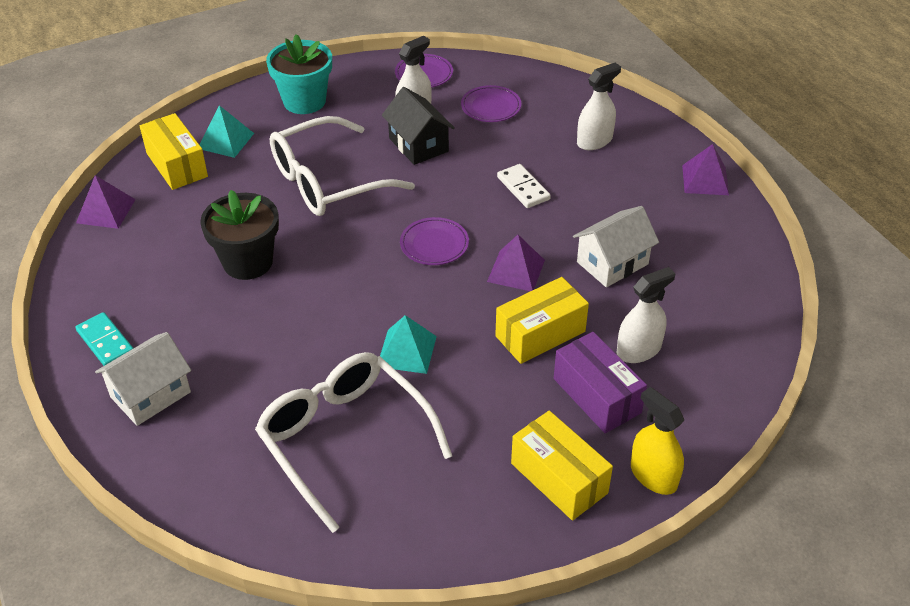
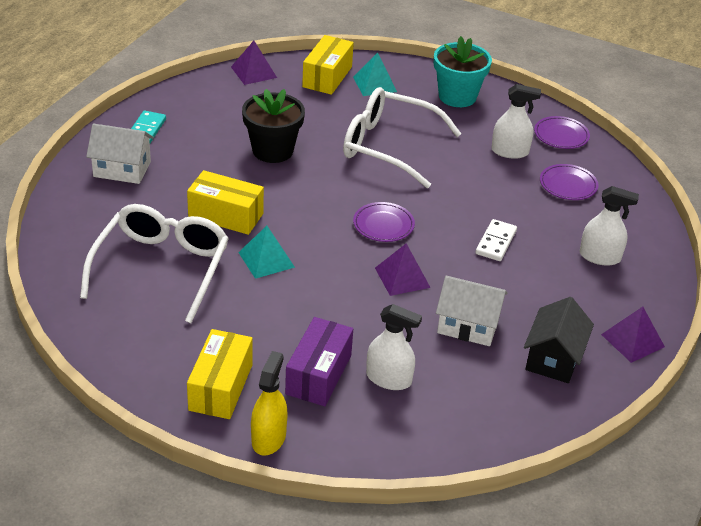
camera: 50 degrees right, 5 degrees down
(418, 145) = (478, 169): black house -> black house (553, 358)
(540, 334) = (350, 318): yellow box -> yellow box (226, 215)

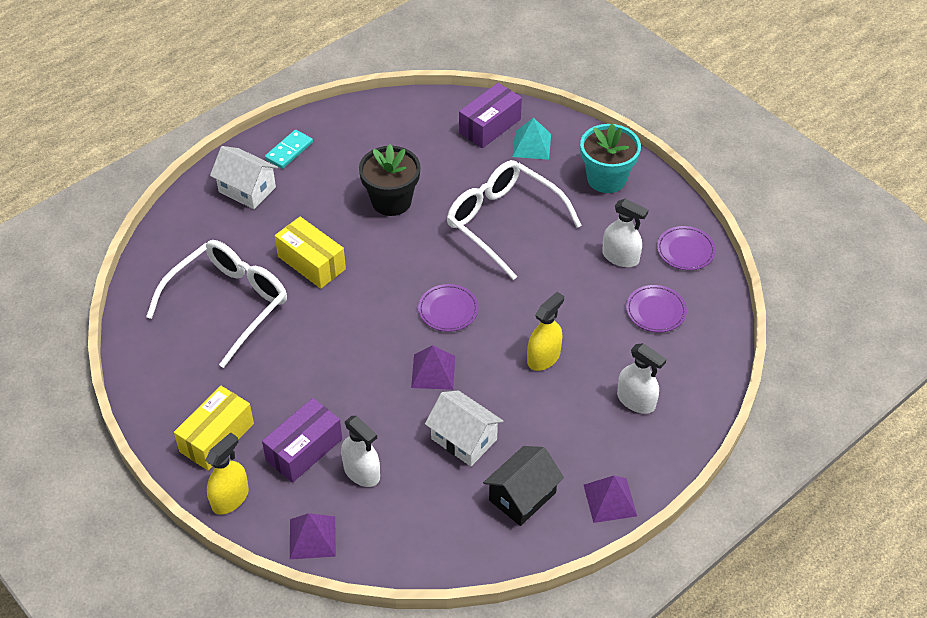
camera: 25 degrees right, 10 degrees up
(253, 72) = (422, 105): purple pyramid -> purple pyramid (312, 537)
(266, 259) = (322, 319): turquoise pyramid -> none
(327, 77) = (490, 126): yellow box -> purple box
(496, 242) = (543, 357): white domino -> yellow spray bottle

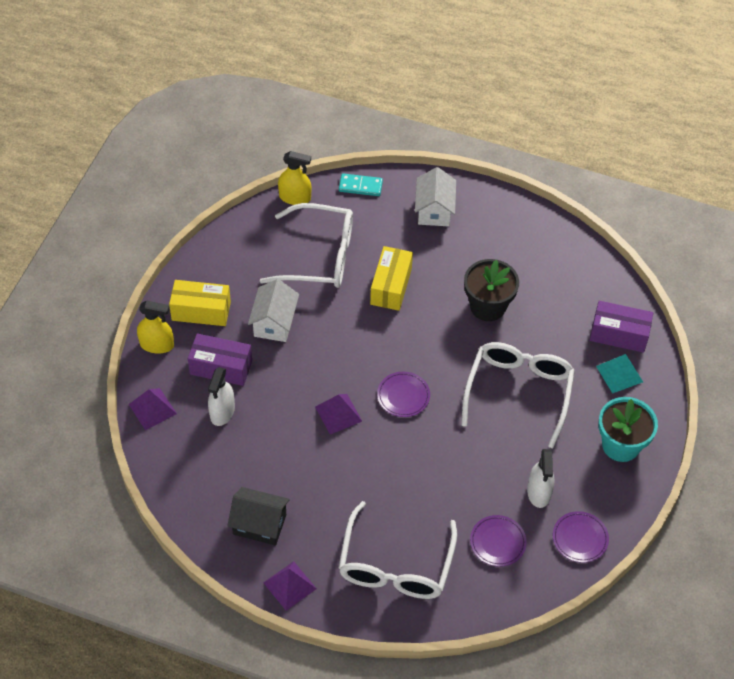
camera: 60 degrees right, 5 degrees up
(289, 151) = (492, 215): turquoise domino -> turquoise domino (360, 186)
(464, 439) = (288, 463): white house -> white house (274, 322)
(543, 357) = (398, 481): yellow spray bottle -> yellow spray bottle (295, 197)
(636, 401) = (395, 565): white spray bottle -> white glasses

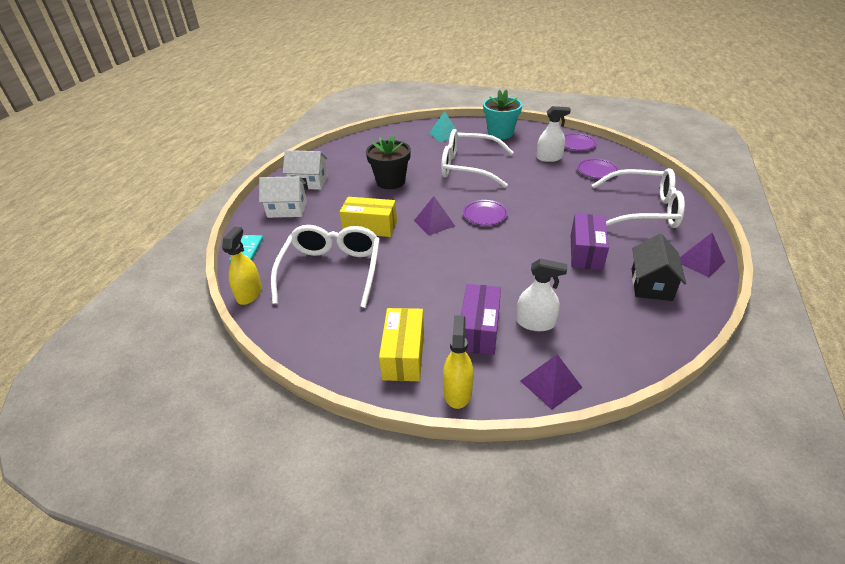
camera: 90 degrees left, 15 degrees down
(274, 322) = (415, 295): white house -> white house (309, 182)
(338, 414) = (513, 247): purple pyramid -> purple pyramid (434, 223)
(619, 334) = (412, 135): purple box -> purple box (586, 252)

